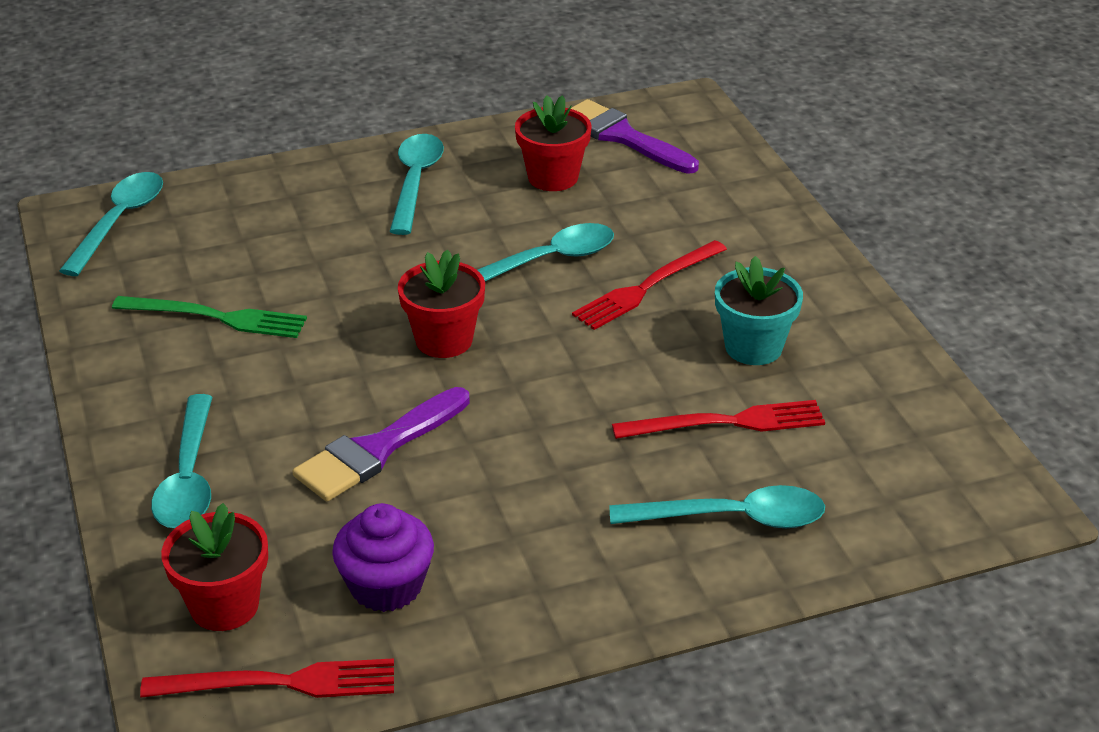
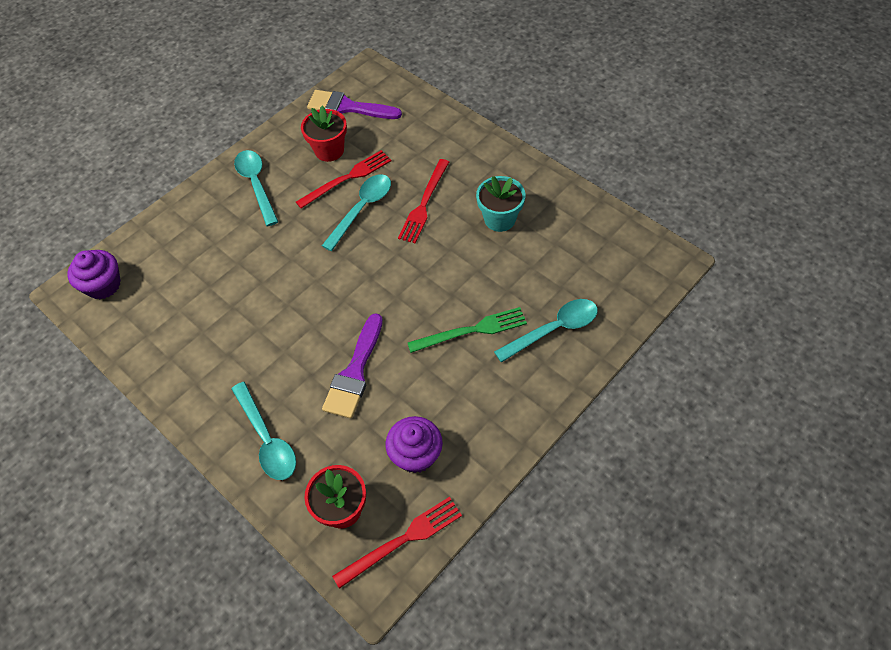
camera: 25 degrees left, 20 degrees up
(119, 222) = (103, 285): turquoise spoon -> purple cupcake
(216, 317) = (208, 326): green fork -> green fork (471, 330)
(444, 340) = (342, 285): red flower pot -> none
(726, 423) = (516, 272): red fork -> red fork (347, 178)

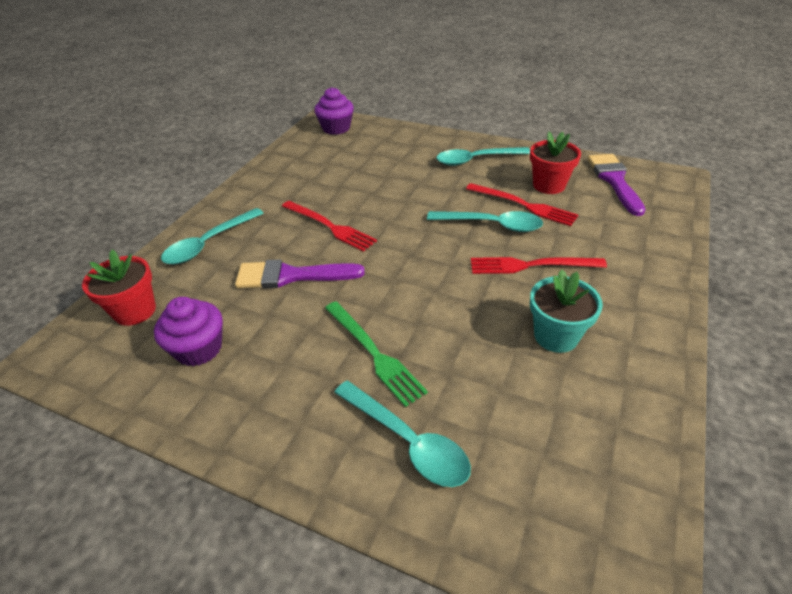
camera: 70 degrees right, 15 degrees down
(256, 185) = (476, 160): turquoise spoon -> turquoise spoon turned 150 degrees counterclockwise
(402, 540) = (95, 366): red fork -> red fork (329, 226)

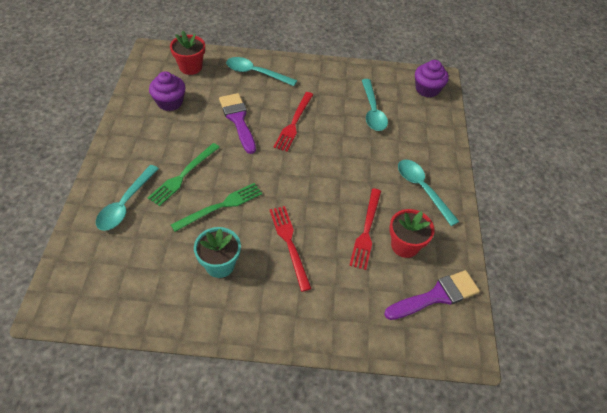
camera: 65 degrees right, 10 degrees up
(451, 319) = (220, 206): none -> green fork
(492, 225) = (330, 213): turquoise spoon -> turquoise spoon (372, 111)

